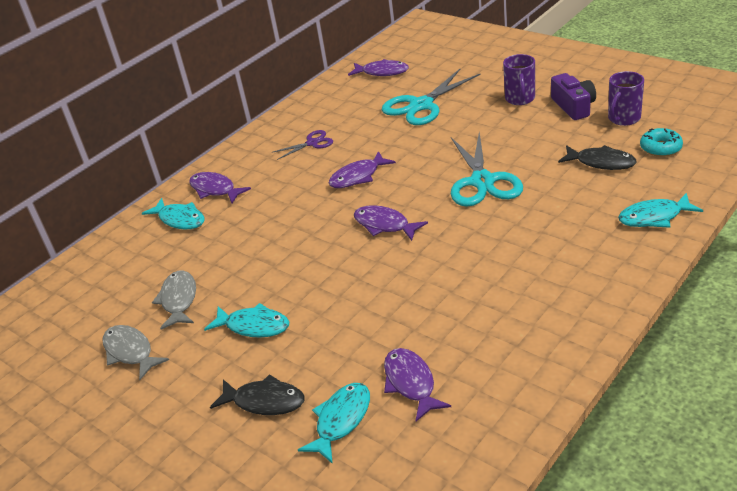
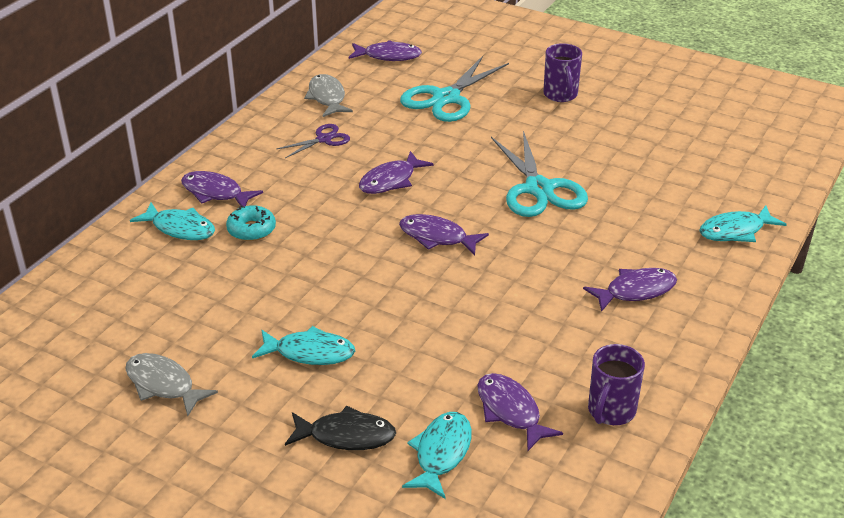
camera: 15 degrees left, 0 degrees up
(179, 300) = (207, 324): grey fish -> grey fish (327, 97)
(549, 273) = (636, 291): none -> purple fish
(573, 106) = (623, 106): purple camera -> none
(601, 162) = (667, 170): black fish -> none
(623, 119) = (681, 122): purple mug -> purple mug (610, 411)
(660, 148) = (727, 155): turquoise donut -> turquoise donut (251, 230)

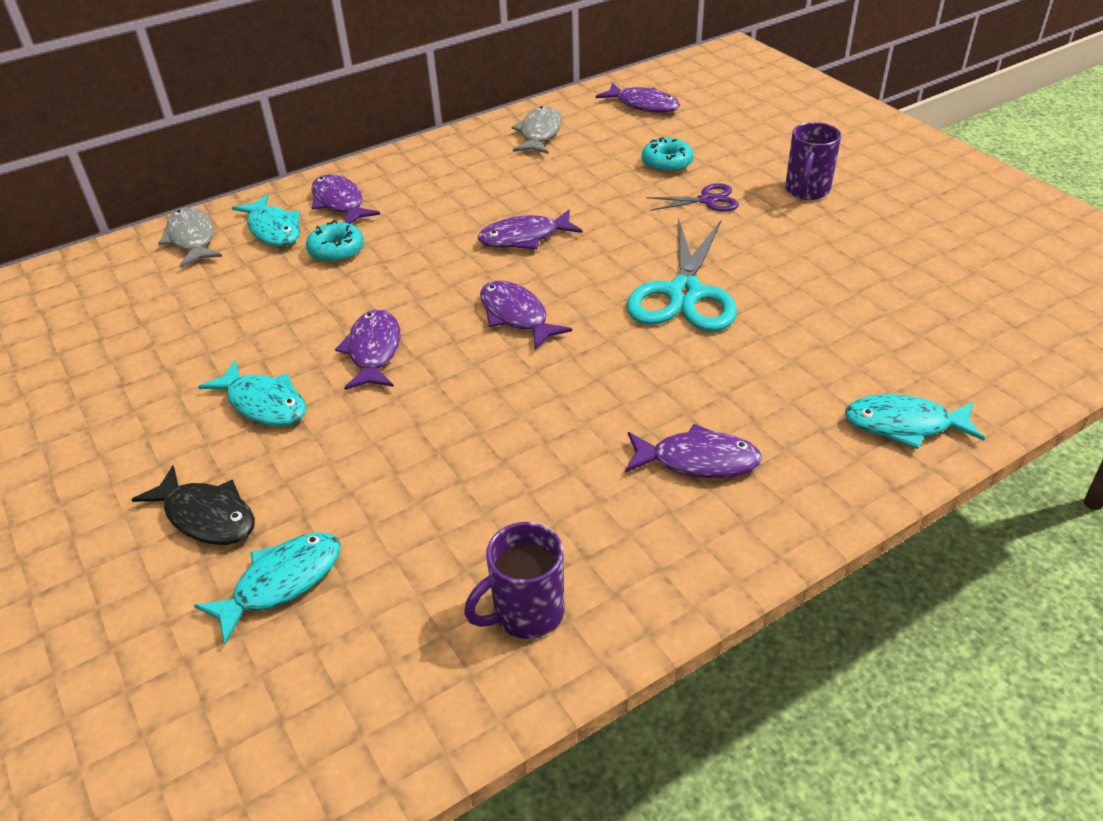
camera: 30 degrees right, 5 degrees up
(163, 385) = (100, 387): grey fish -> grey fish (192, 239)
(324, 139) = (496, 175): purple scissors -> purple scissors (707, 200)
(446, 98) = (667, 163): turquoise scissors -> turquoise donut
(510, 411) = (406, 561): purple fish -> purple fish (374, 351)

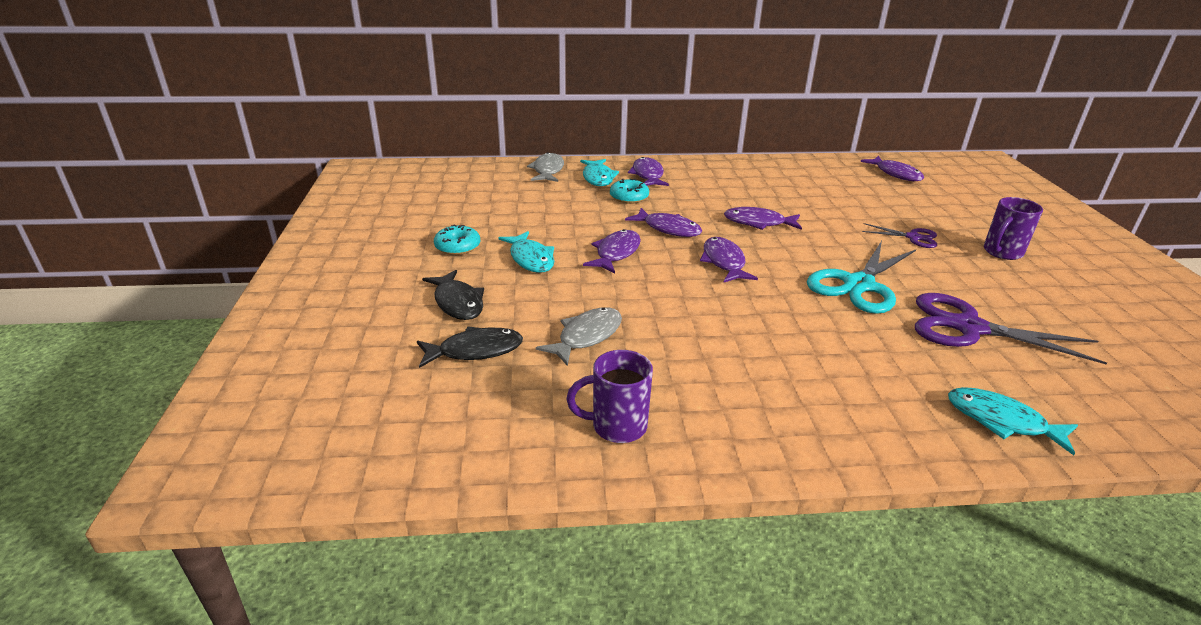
camera: 25 degrees right, 10 degrees down
(282, 582) = (475, 350): turquoise fish -> black fish
(539, 133) = (807, 172): grey fish -> grey fish (586, 336)
(667, 163) = (893, 209): turquoise donut -> turquoise donut (457, 247)
(698, 460) = (805, 384): purple fish -> purple fish (668, 229)
(821, 312) = (969, 327): none -> purple scissors

